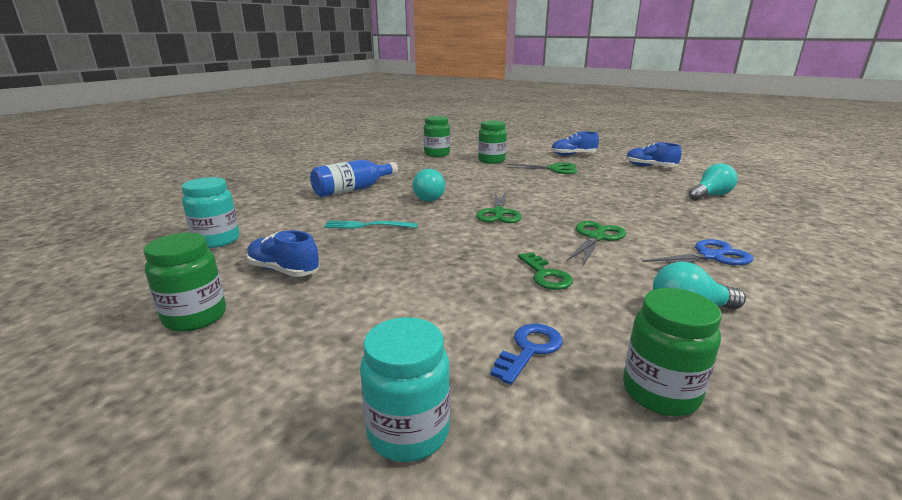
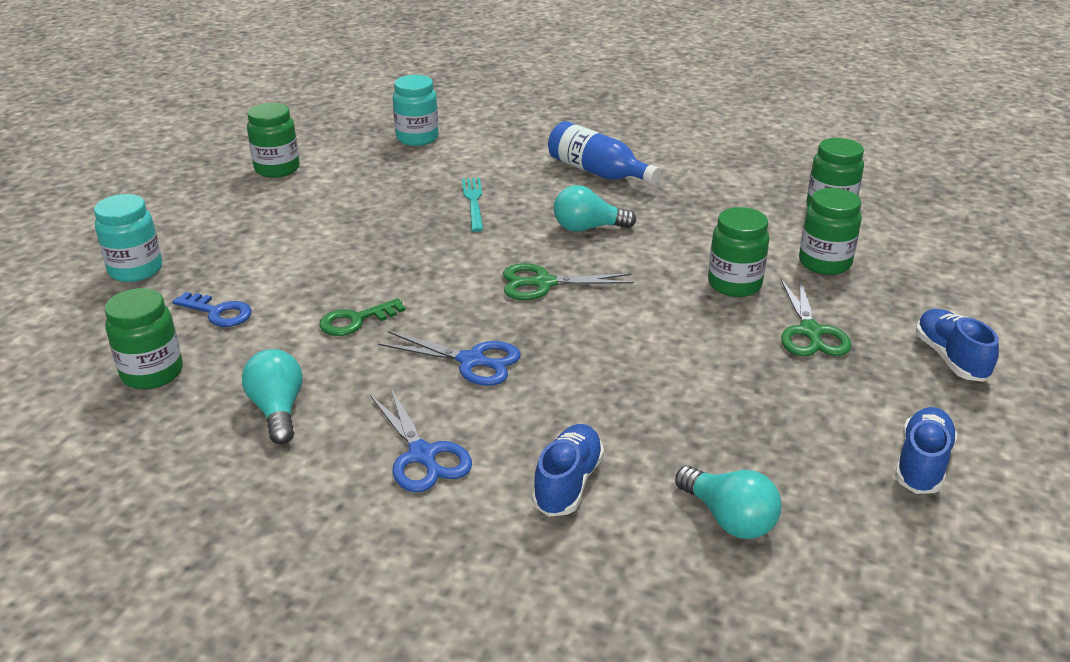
camera: 80 degrees right, 10 degrees up
(284, 270) = (356, 183): blue shoe -> blue shoe (568, 483)
(508, 176) = (734, 284): none -> green jar
(596, 237) = (472, 361): green scissors -> blue scissors

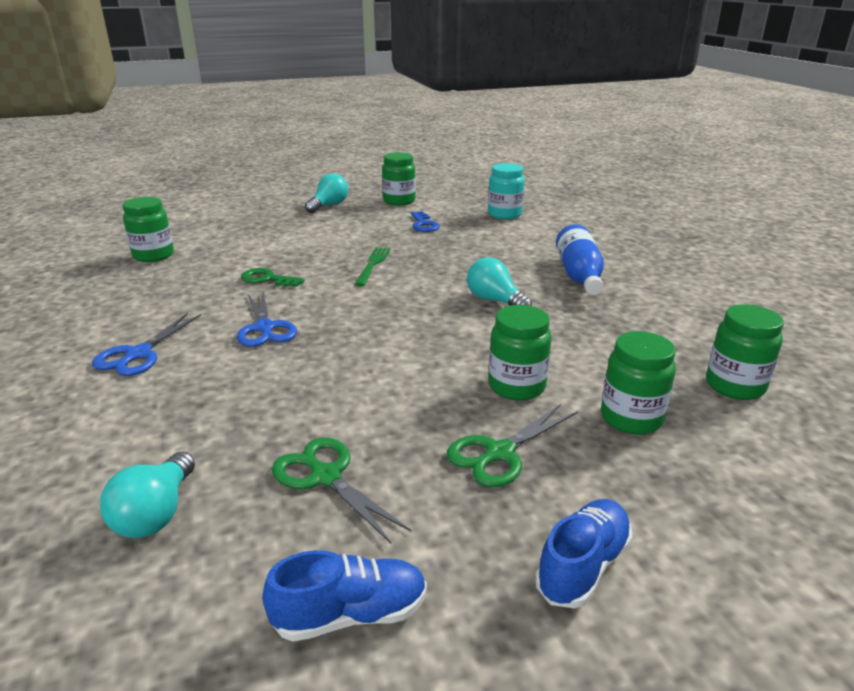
camera: 50 degrees right, 5 degrees down
(136, 270) = (246, 215): turquoise jar -> none
(218, 312) = (230, 246): blue key -> blue key (423, 224)
(278, 410) = (148, 296): turquoise light bulb -> turquoise light bulb (329, 205)
(419, 250) = (373, 264): none -> green fork
(473, 202) = (459, 256): turquoise fork -> none
(543, 283) = (395, 314): green scissors -> green scissors (325, 476)
(568, 483) = (148, 418): blue shoe -> none

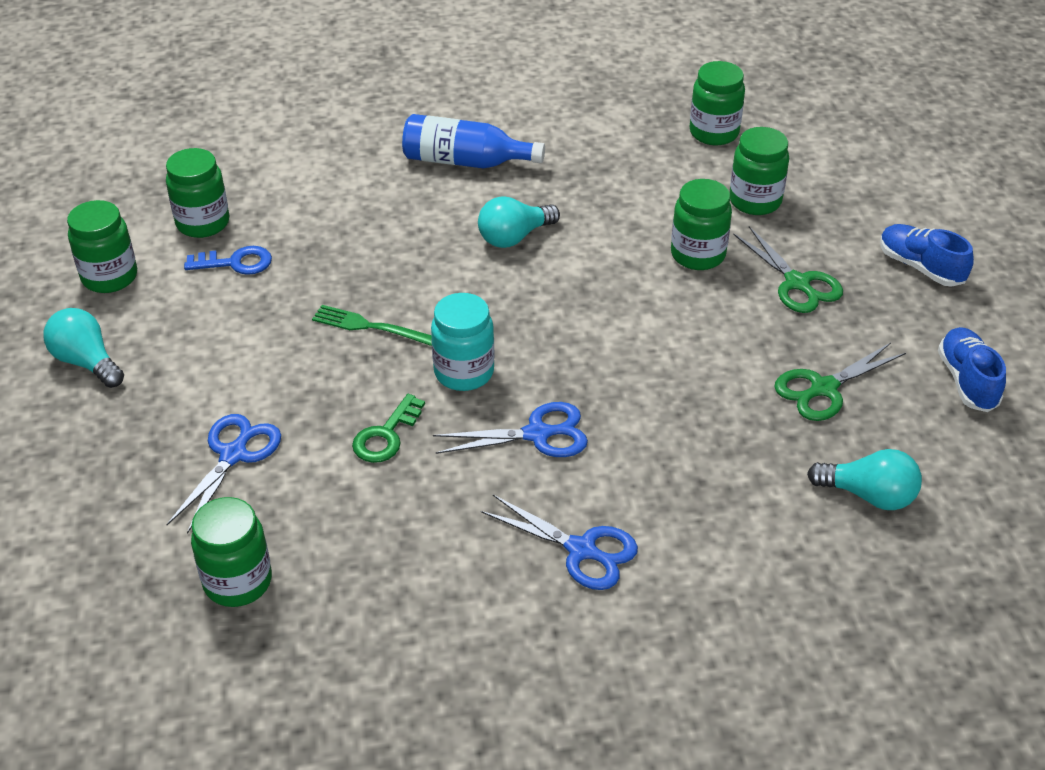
camera: 80 degrees left, 15 degrees up
(254, 243) = (233, 455): none -> blue scissors
(457, 213) = (203, 223): none -> green jar
(504, 214) = (232, 179): turquoise jar -> turquoise jar (464, 372)

